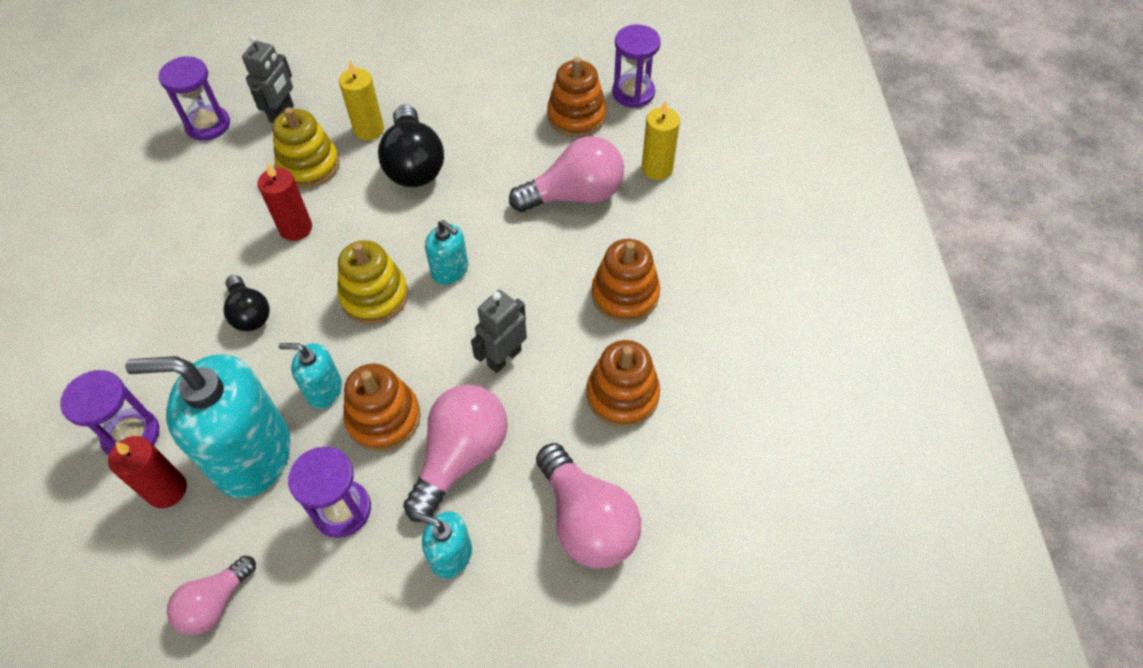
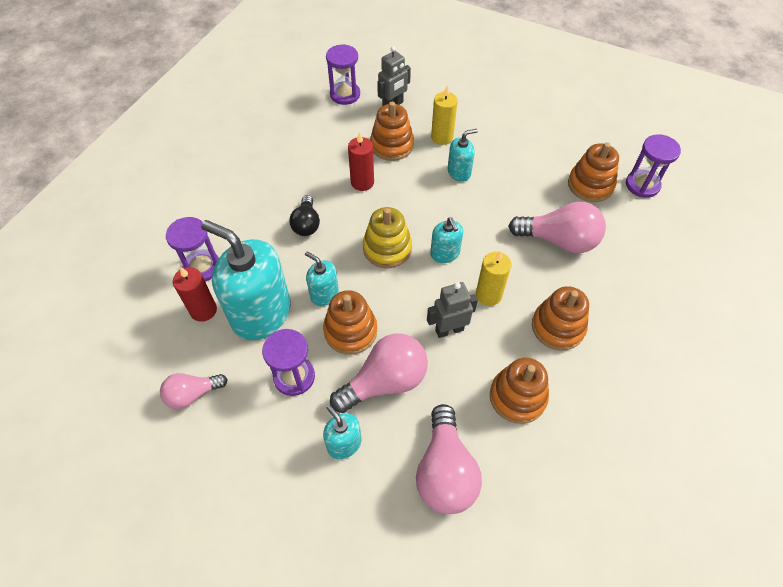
camera: 30 degrees right, 0 degrees up
(309, 165) = (392, 145): yellow stacking toy -> orange stacking toy
(414, 164) = (459, 172): black light bulb -> turquoise soap dispenser
(657, 168) = (631, 247): yellow candle -> yellow candle (488, 295)

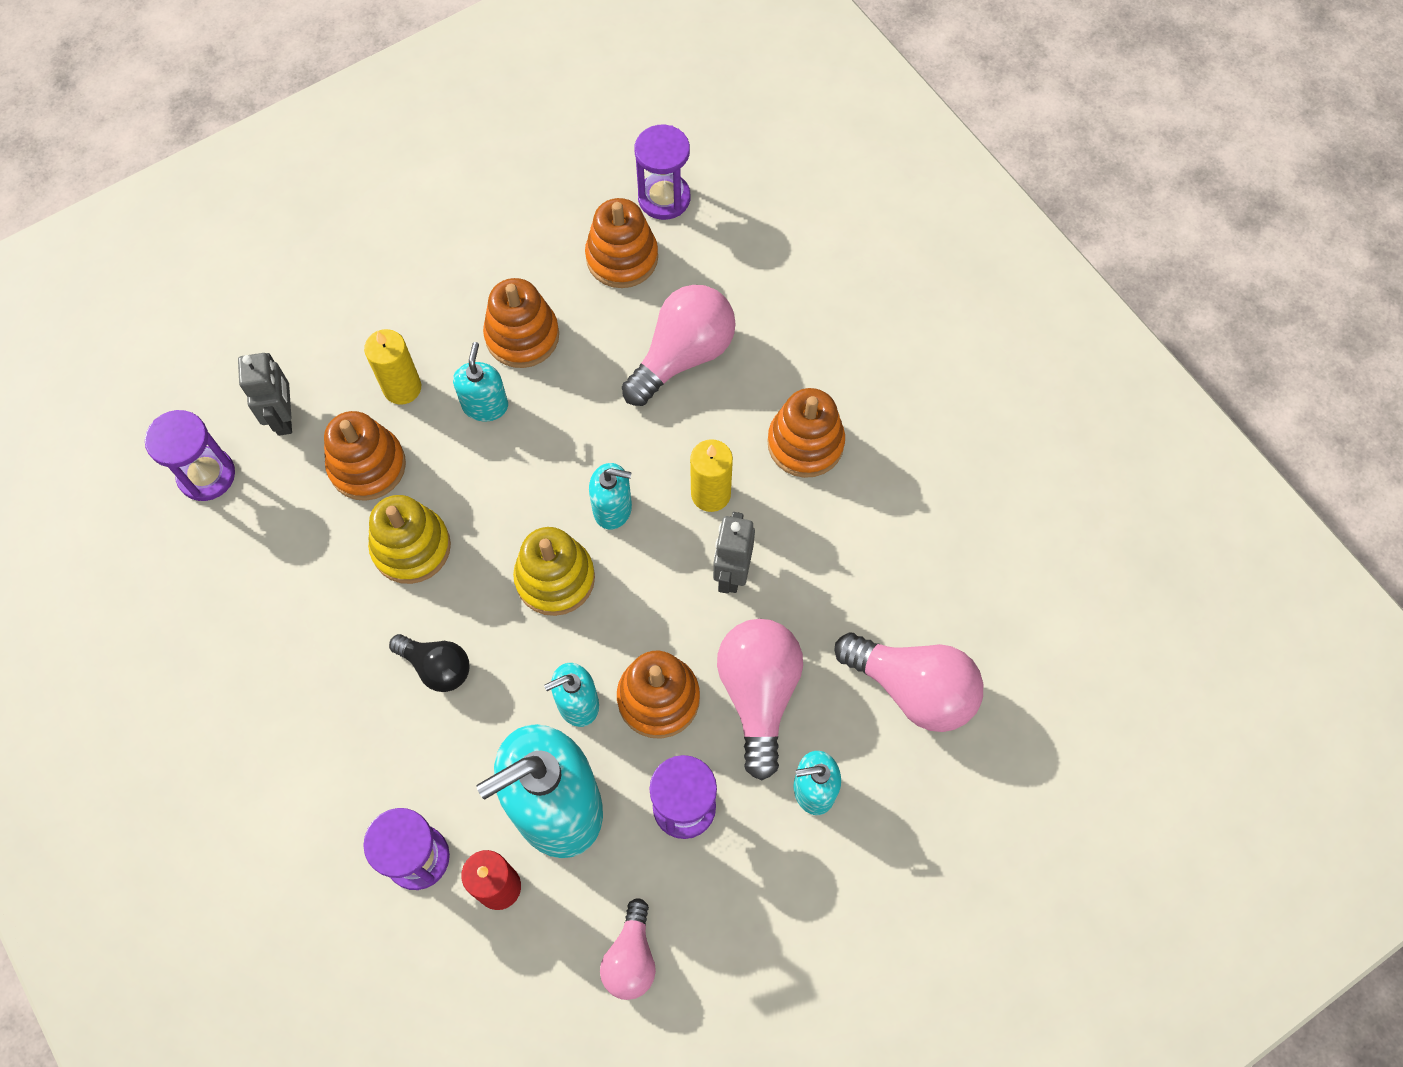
camera: 60 degrees left, 10 degrees up
(362, 182) = (411, 547): red candle -> yellow stacking toy
(517, 397) = (868, 550): orange stacking toy -> orange stacking toy (522, 336)

